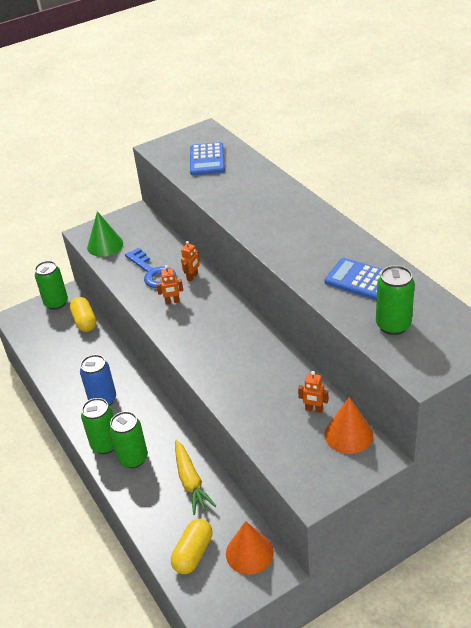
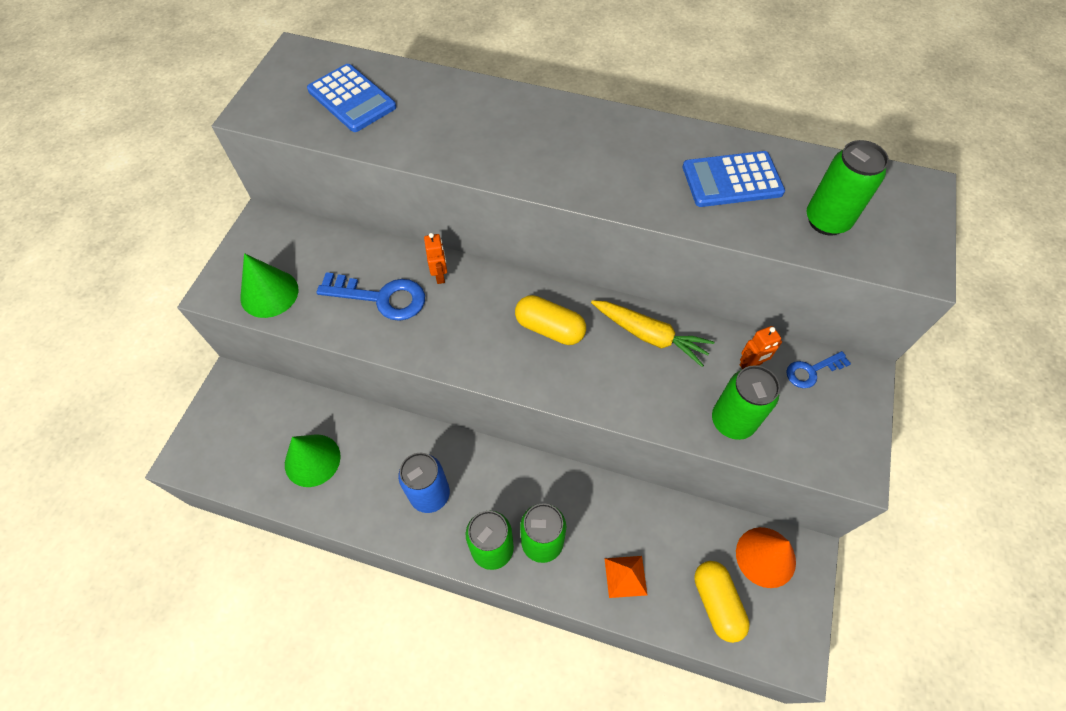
camera: 45 degrees left, 20 degrees up
(56, 303) = (228, 403): green can -> green can (732, 421)
(66, 350) = (312, 460): none -> green cone
(84, 321) = (296, 405): yellow capsule -> yellow capsule (549, 328)
(158, 504) = (625, 576): none -> orange pyramid
(172, 302) = (451, 324): orange robot -> none
(191, 481) = (631, 522): yellow carrot -> yellow carrot (649, 336)
(348, 434) = (811, 371): orange cone -> blue key

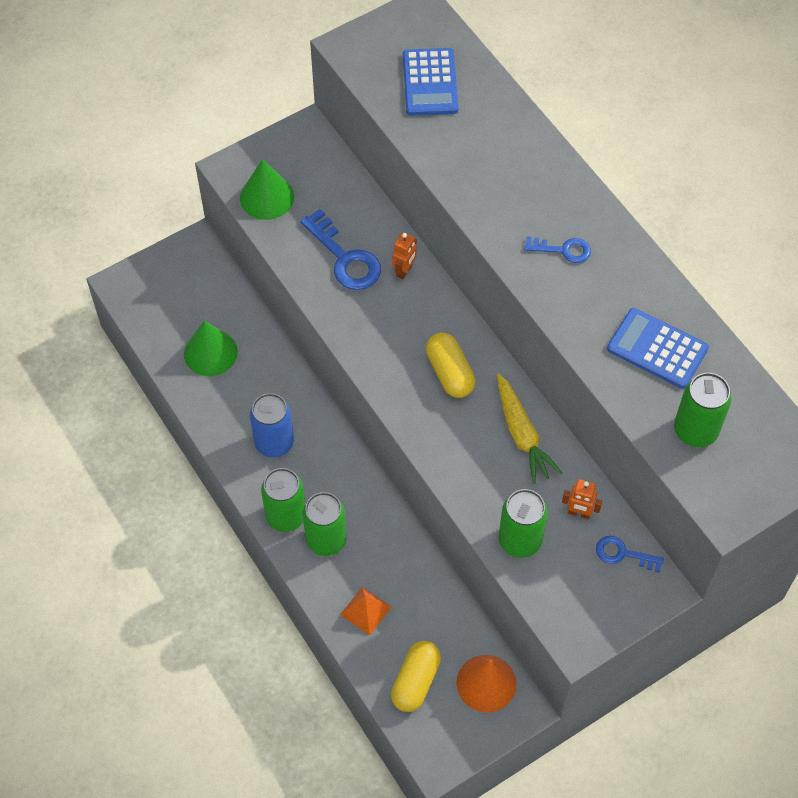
camera: 40 degrees right, 0 degrees up
(584, 155) = (563, 250): none -> blue key

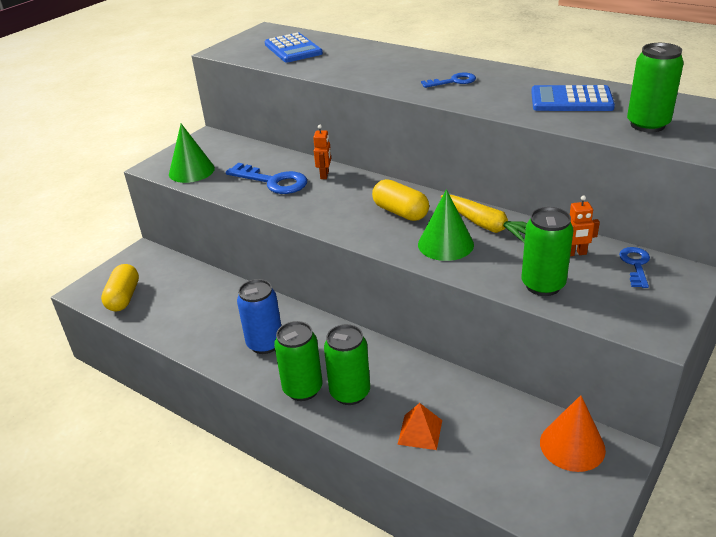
camera: 20 degrees left, 25 degrees down
(210, 352) = (180, 306): green cone -> green cone (445, 244)
(415, 681) = (506, 470): yellow capsule -> yellow capsule (123, 297)
(623, 554) = (635, 265): blue key -> blue key turned 105 degrees clockwise

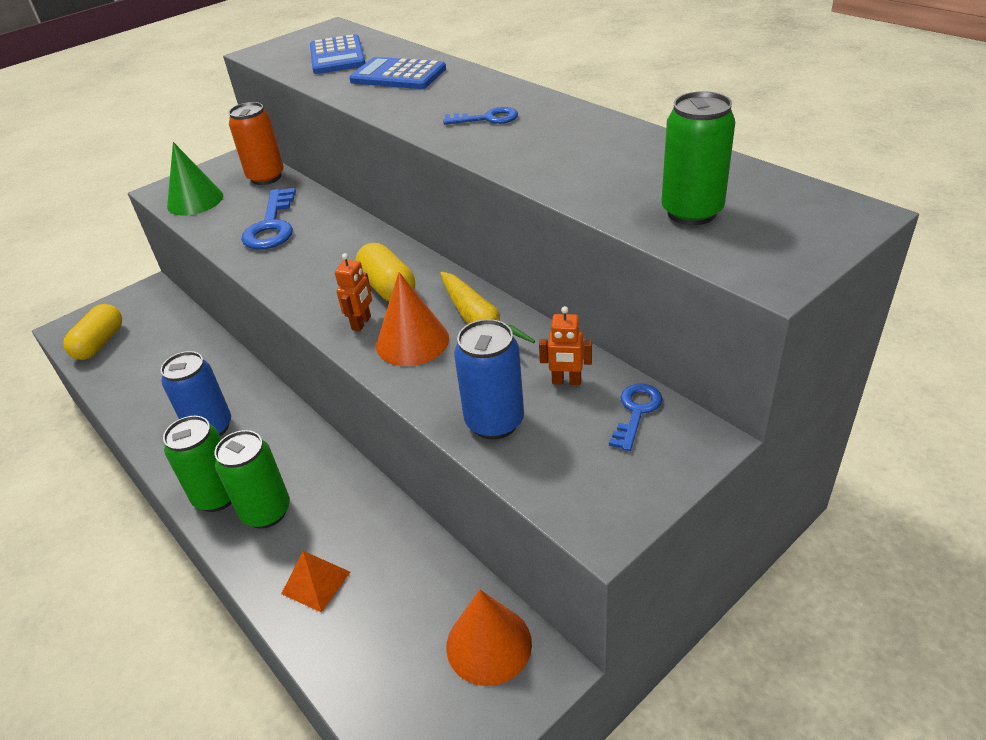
camera: 15 degrees right, 5 degrees up
(240, 148) = (266, 177): none -> orange can
(273, 181) = (272, 226): blue key -> blue key turned 45 degrees clockwise
(325, 175) = (334, 224): orange robot -> orange robot (361, 323)
(445, 244) = (412, 341): green cone -> orange cone
(543, 285) = (494, 422): green can -> blue can
(571, 100) = (616, 162): blue calculator -> blue calculator (398, 75)

